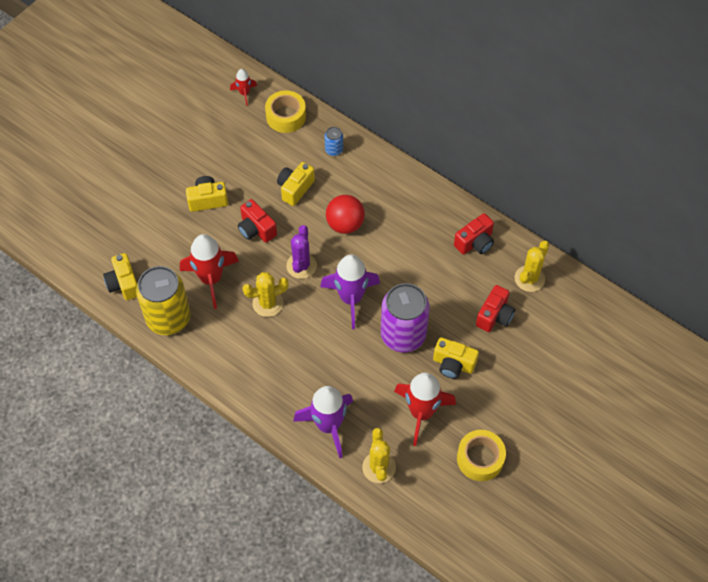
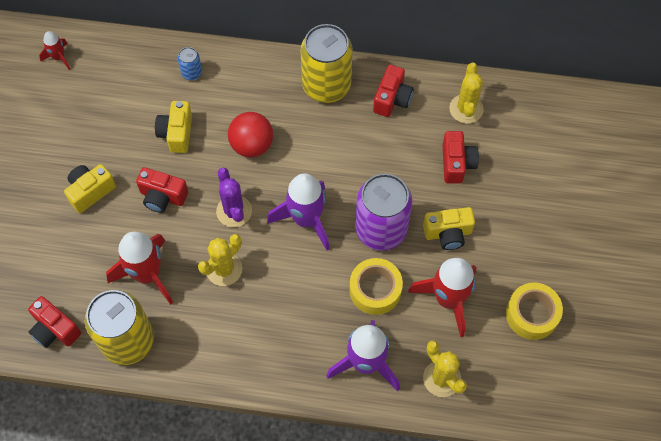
camera: 30 degrees left, 5 degrees up
(124, 284) = (55, 329): yellow camera -> red camera
(286, 116) = (119, 61): yellow tape -> yellow tape (375, 290)
(430, 208) = (326, 85): none -> yellow can

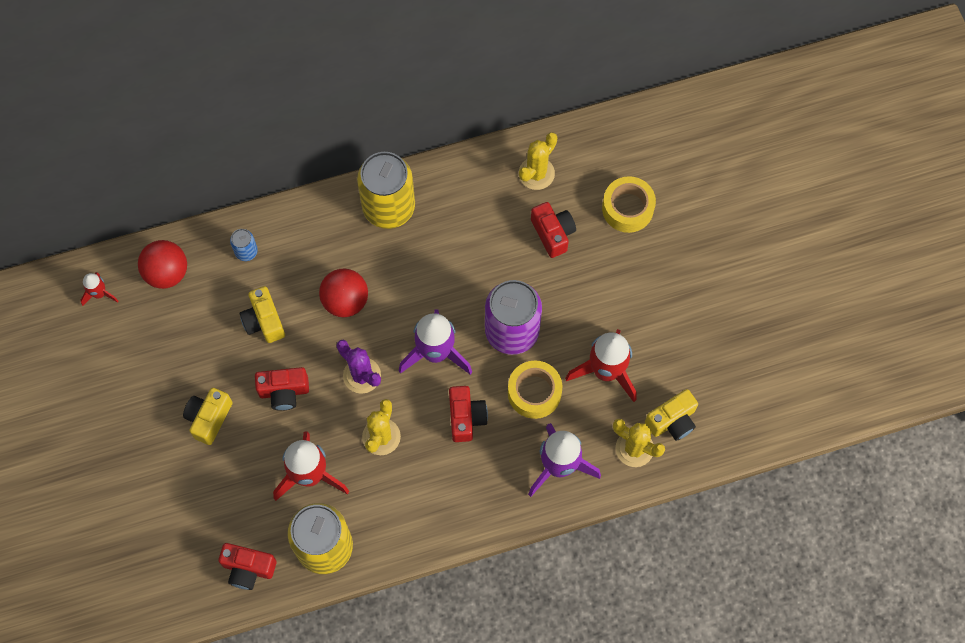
camera: 25 degrees left, 5 degrees up
(120, 63) = (167, 273): none -> red ball
(392, 99) = (460, 194): red camera -> red camera (466, 417)
(448, 233) = (576, 307): yellow camera -> yellow camera (672, 421)
(466, 109) = (536, 173): yellow cactus -> yellow cactus turned 60 degrees clockwise
(532, 314) = (688, 351): yellow tape -> yellow tape (627, 208)

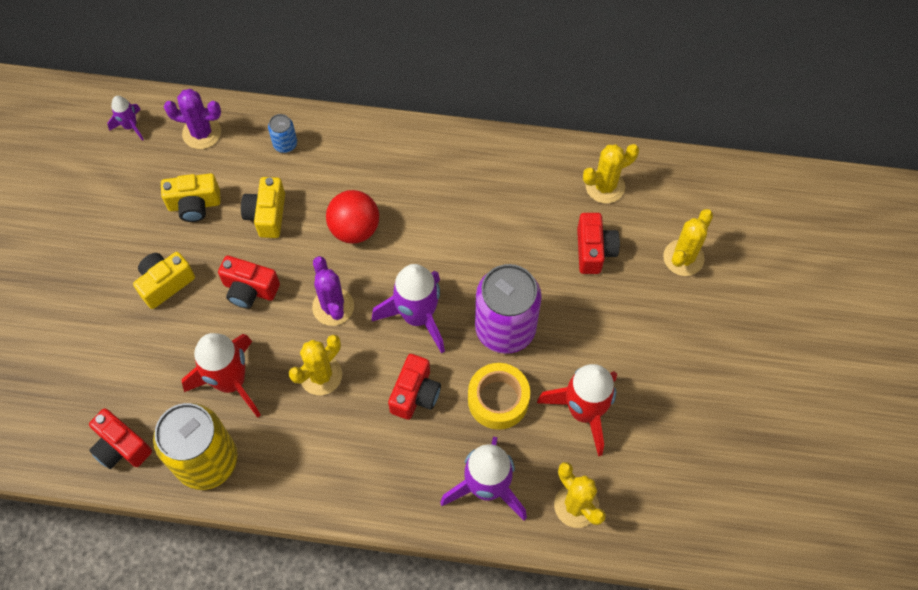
camera: 25 degrees right, 5 degrees down
(99, 294) = (130, 126): red rocket -> purple rocket
(167, 273) = (202, 133): red ball -> purple cactus
(389, 207) = (442, 159): yellow can -> none
(627, 208) = (683, 258): yellow tape -> yellow cactus
(672, 421) = (631, 495): yellow camera -> yellow camera (194, 205)

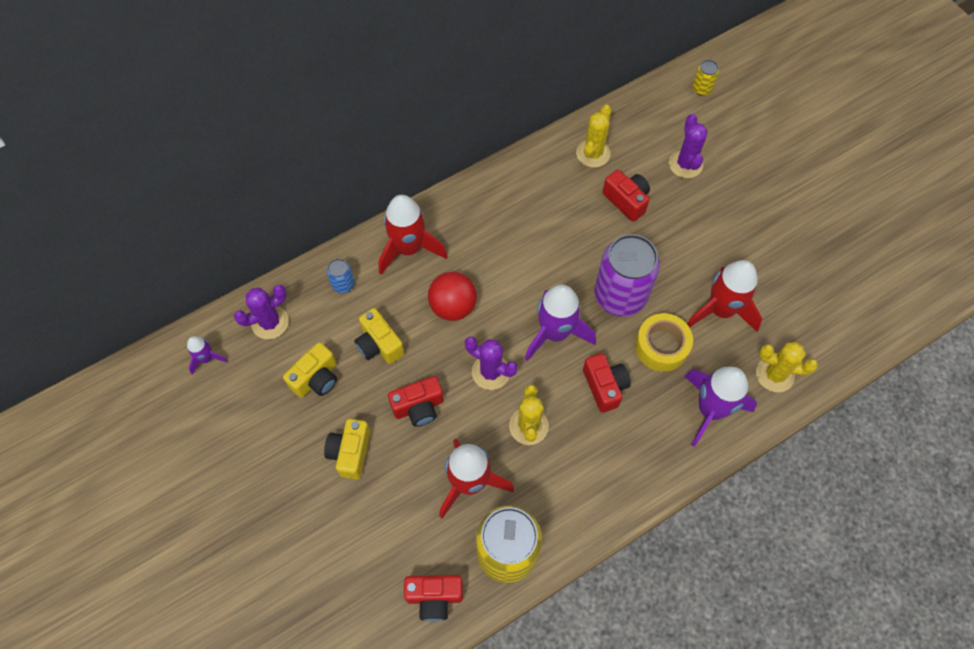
camera: 40 degrees left, 0 degrees up
(365, 153) = (409, 248): none -> red rocket
(683, 258) = (685, 164): yellow cactus -> purple cactus
(770, 200) = (701, 89): none -> yellow can

